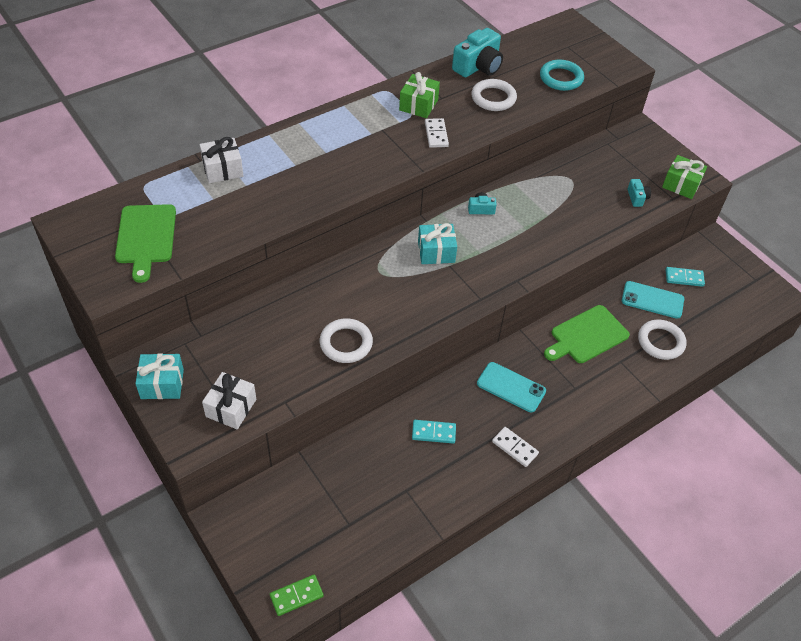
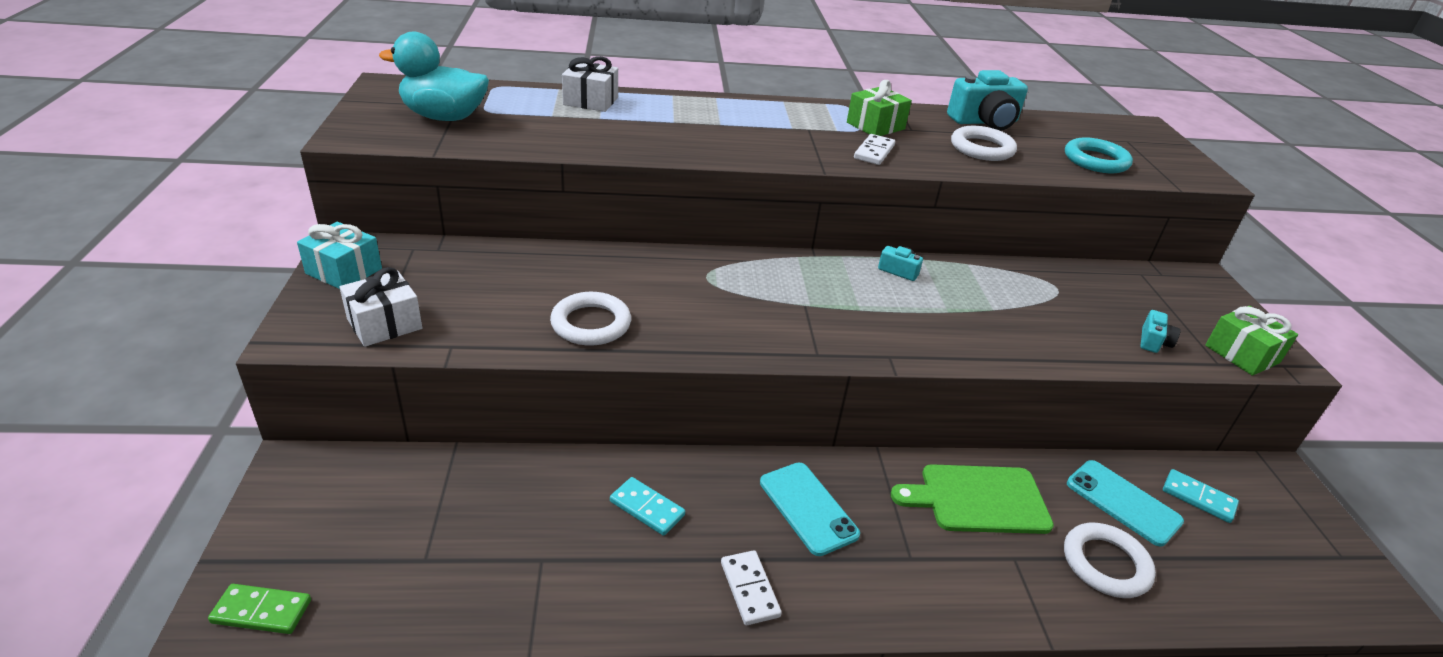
camera: 30 degrees right, 15 degrees down
(146, 237) = (444, 117): green cutting board -> turquoise duck
(436, 252) = (799, 286): turquoise gift -> none

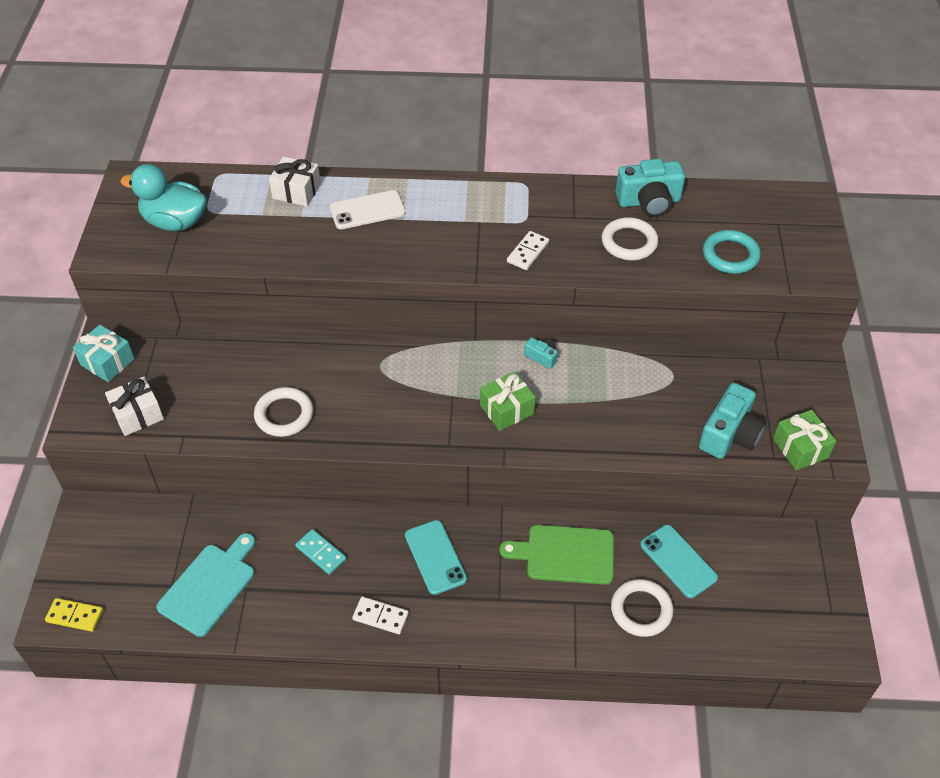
camera: 10 degrees right, 15 degrees up
(261, 611) = (75, 616): green domino -> yellow domino
(485, 558) = (210, 586): none -> turquoise cutting board
(677, 117) = (367, 210): none -> white phone
(750, 589) = (380, 616): white domino -> white domino turned 60 degrees counterclockwise
(875, 126) = (542, 214): green gift -> green gift (506, 409)
(1153, 341) = (729, 434): turquoise camera -> turquoise camera, size x2.02
(1198, 498) = (742, 559): turquoise domino -> none

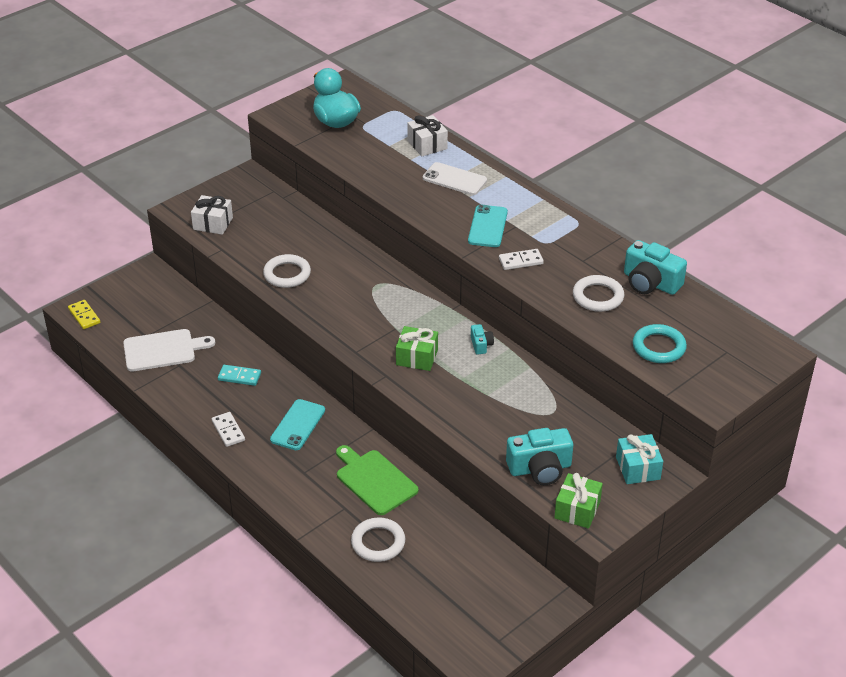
camera: 45 degrees right, 10 degrees down
(107, 362) = (232, 187): turquoise gift -> turquoise gift (638, 468)
(210, 586) = (163, 350): turquoise cutting board -> white cutting board
(321, 553) = (239, 376): turquoise domino -> turquoise domino turned 75 degrees counterclockwise
(678, 561) = (439, 537): turquoise phone -> turquoise phone (487, 226)

